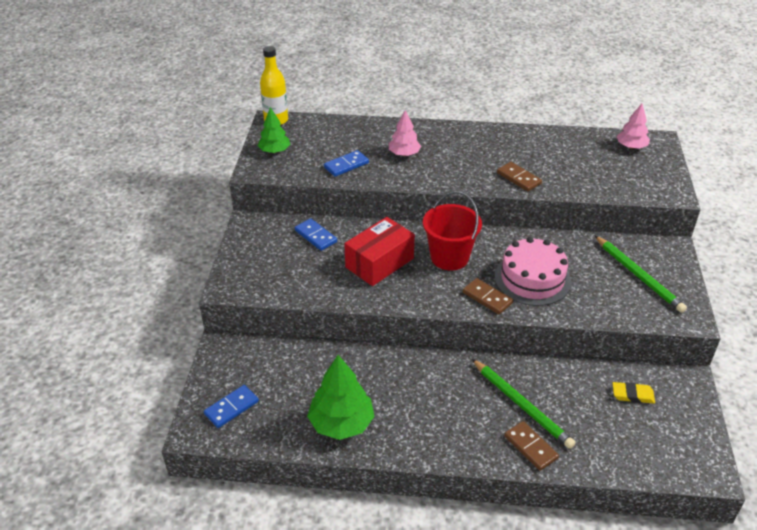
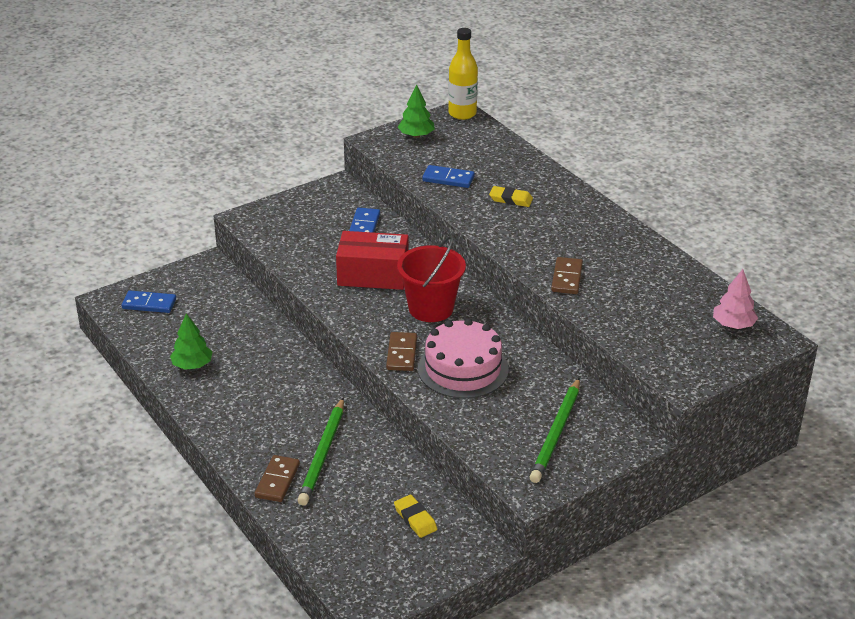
camera: 50 degrees right, 5 degrees down
(341, 423) = (192, 365): green tree -> green tree, size x0.62
(404, 154) = (511, 199): pink tree -> yellow eraser

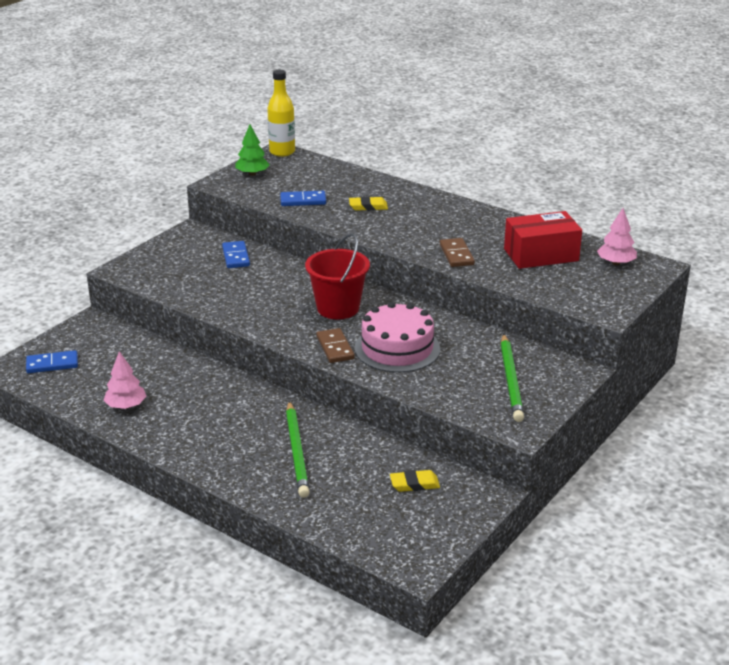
camera: 20 degrees left, 5 degrees down
(192, 365) = (126, 406): green tree -> pink tree
(277, 481) = (267, 483): brown domino -> none
(373, 275) = (268, 292): red box -> red box (541, 255)
(415, 519) = (414, 484): yellow eraser -> yellow eraser turned 45 degrees counterclockwise

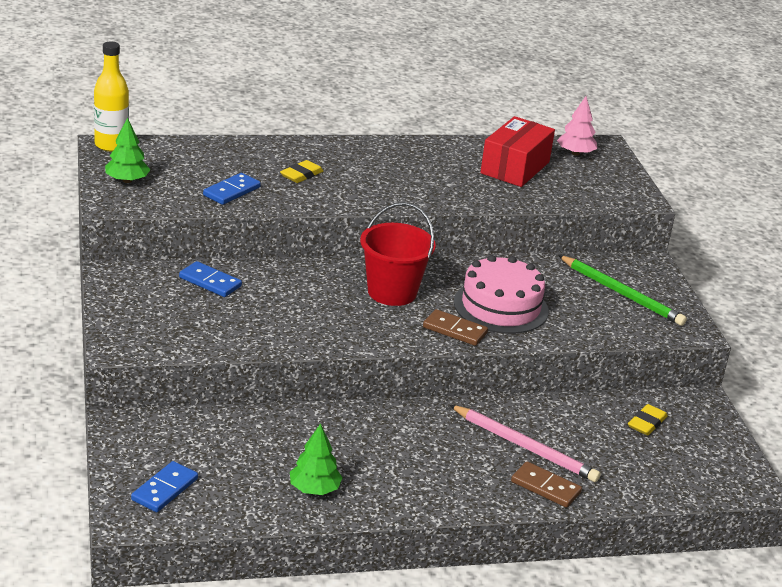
camera: 50 degrees left, 0 degrees up
(126, 406) = (314, 489): pink tree -> green tree
(297, 451) = (525, 446): green pencil -> pink pencil
(456, 255) = (455, 193): brown domino -> brown domino (545, 487)

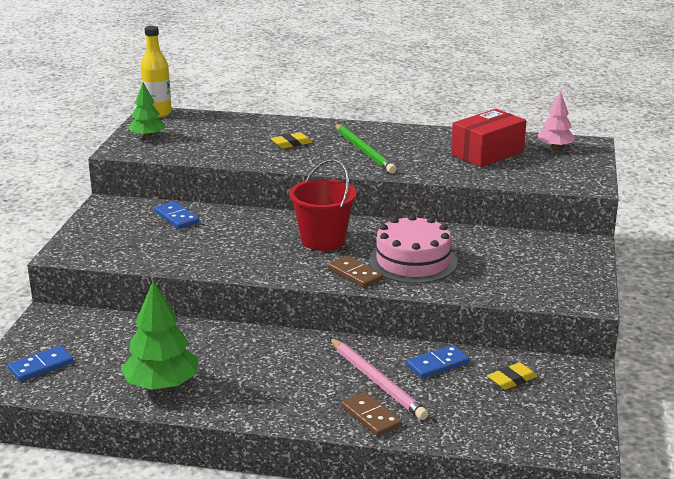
camera: 25 degrees right, 5 degrees down
(232, 191) = (223, 150): blue domino -> blue domino (437, 364)
(314, 489) = (162, 385): green tree -> green tree, size x1.61
(622, 293) = (539, 264): green pencil -> green pencil (364, 151)

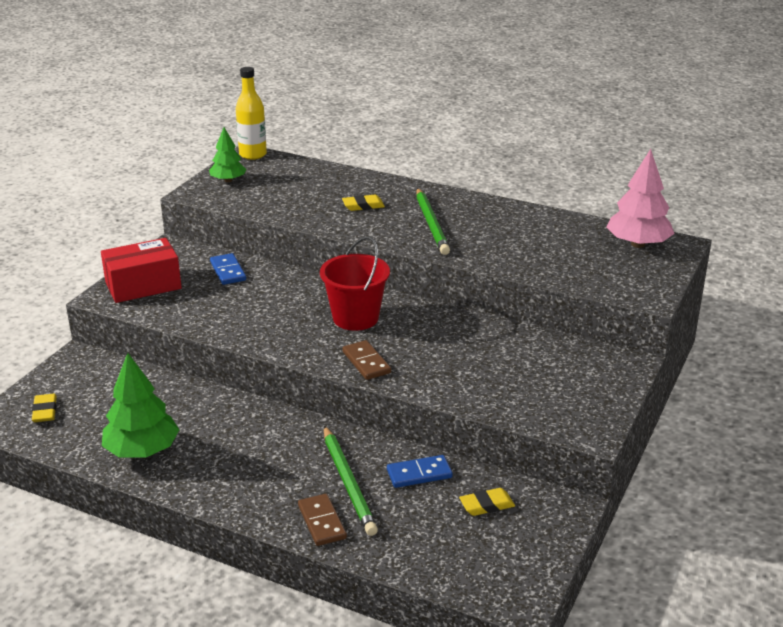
camera: 15 degrees right, 5 degrees up
(41, 366) = (45, 411): blue domino -> yellow eraser
(377, 381) = (348, 483): pink pencil -> green pencil
(413, 261) = (433, 356): pink cake -> none
(487, 153) = (559, 242): red box -> red box (143, 285)
(555, 147) = (638, 244): pink tree -> pink tree, size x1.61

